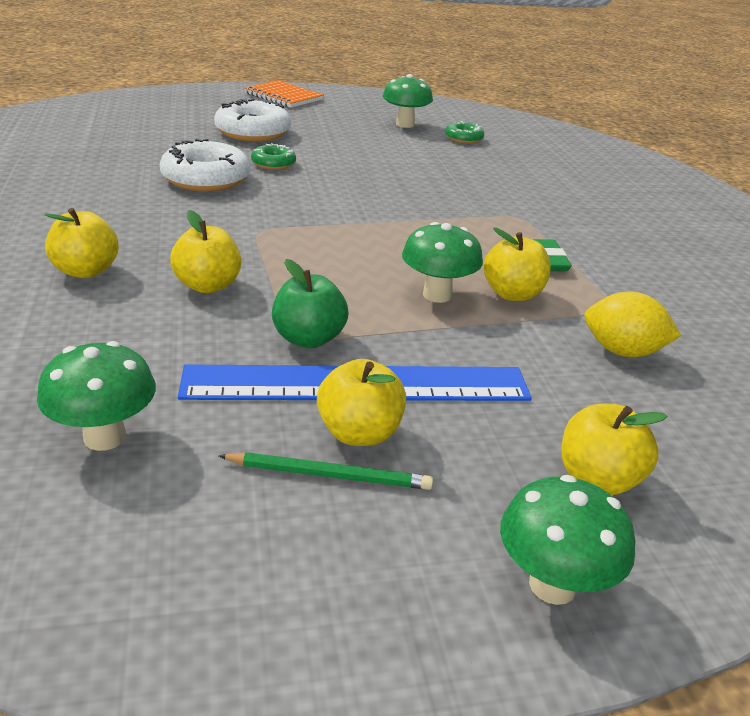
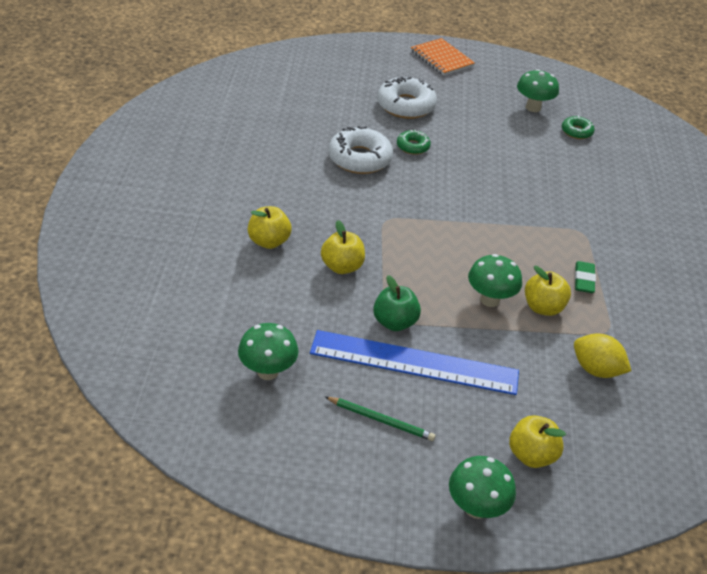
camera: 15 degrees right, 10 degrees up
(359, 433) = (405, 397): yellow apple -> none

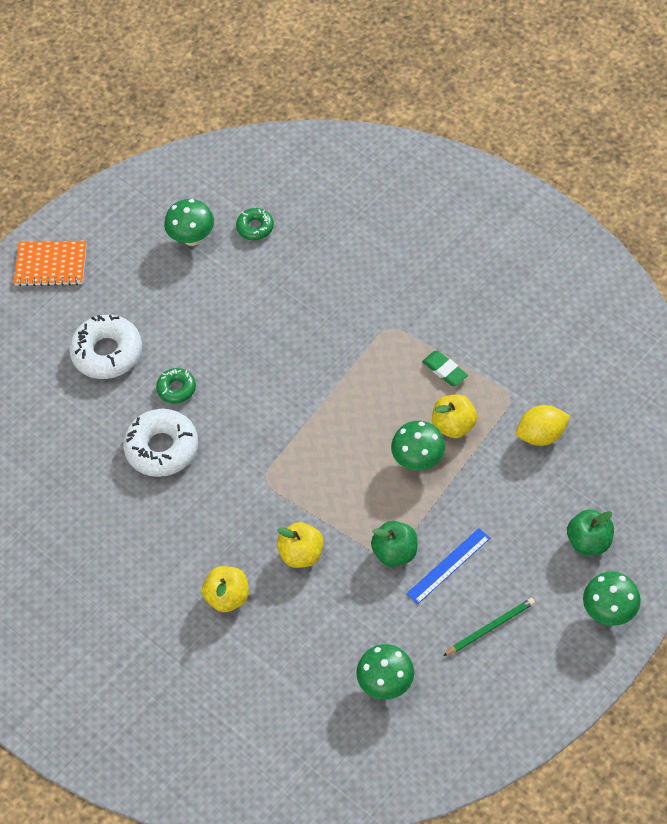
camera: 45 degrees left, 15 degrees up
(414, 362) = (448, 566): blue ruler -> blue ruler, size x0.52
(531, 455) = (589, 542): yellow apple -> green apple

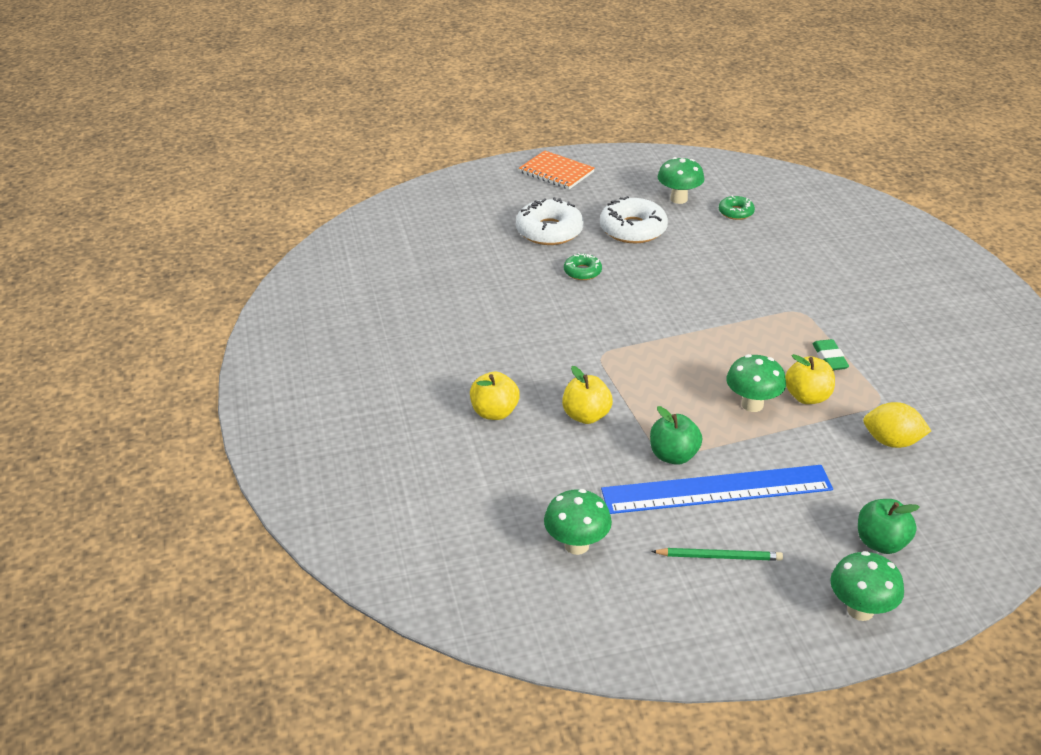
camera: 30 degrees right, 20 degrees down
(162, 448) = (535, 299): white donut -> white donut (633, 229)
(448, 566) = (717, 489): blue ruler -> blue ruler, size x1.94

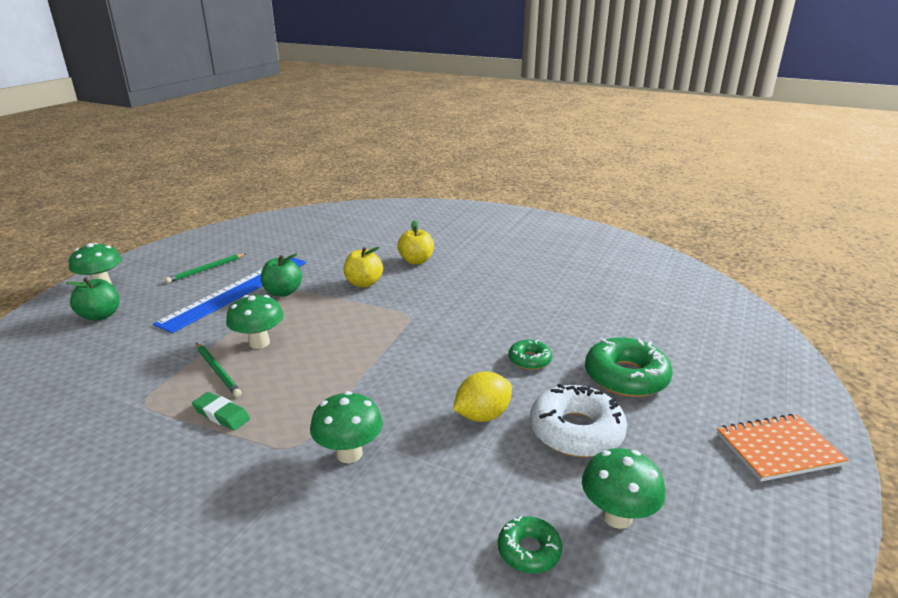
camera: 130 degrees right, 10 degrees down
(549, 231) = (626, 377): white donut -> green donut
(576, 545) = (289, 243): green mushroom -> green mushroom (349, 454)
(807, 397) = (218, 371): yellow apple -> green pencil
(891, 442) = (117, 376): yellow lemon -> yellow lemon (482, 415)

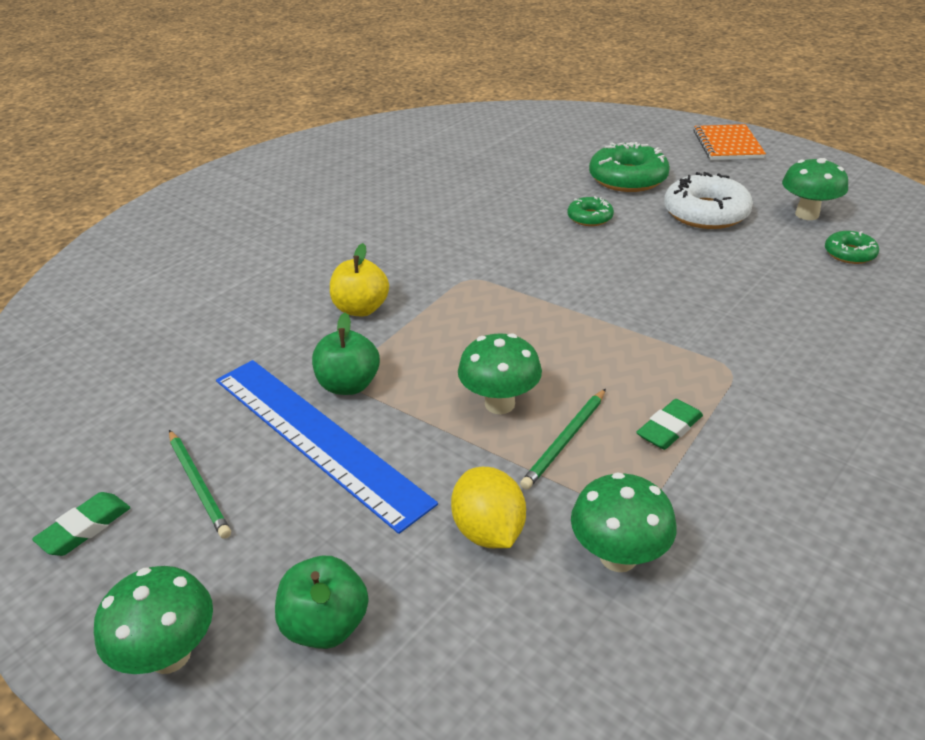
camera: 75 degrees left, 10 degrees up
(185, 253) = (85, 528): none -> green eraser
(218, 371) = (565, 440): green pencil -> green pencil turned 150 degrees clockwise
(349, 454) = (741, 332): green mushroom -> green mushroom (618, 557)
(416, 261) = (316, 262): yellow apple -> none
(482, 415) = (681, 253): yellow lemon -> yellow lemon (488, 531)

